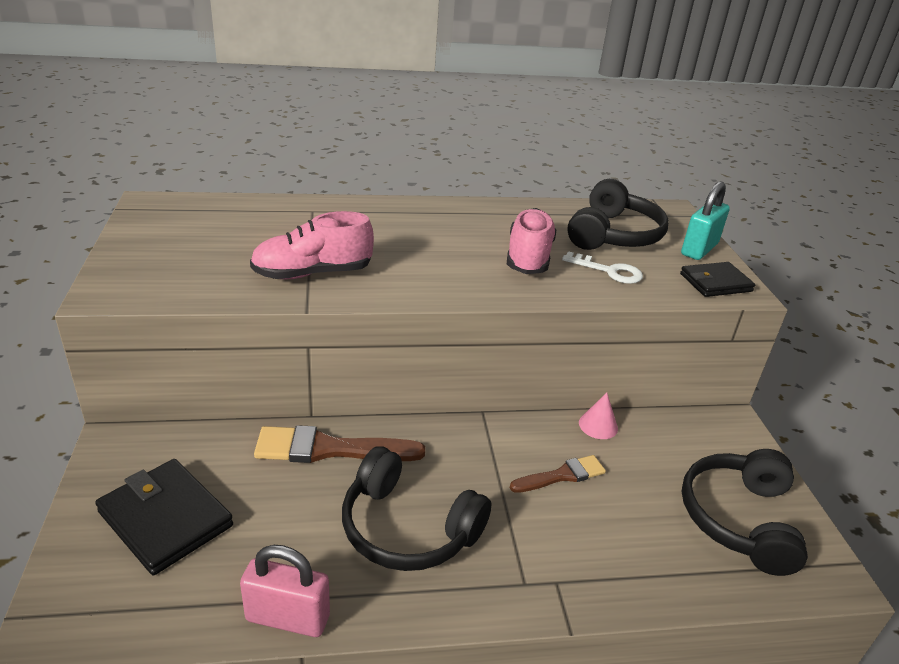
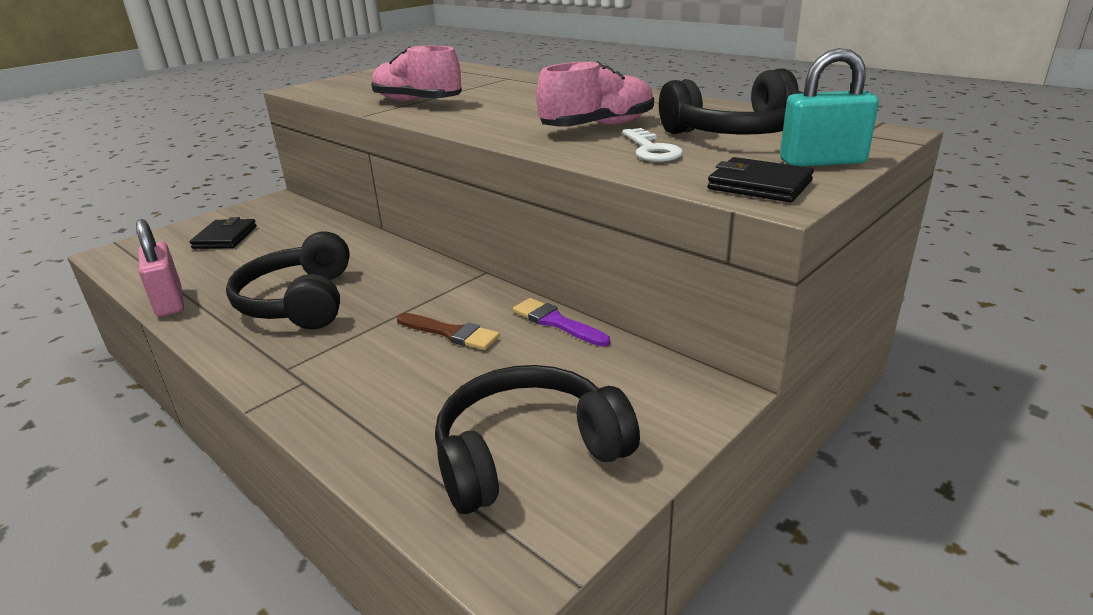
camera: 55 degrees right, 5 degrees down
(165, 519) = (225, 237): black wallet -> black wallet, size x0.65
(330, 449) = (352, 246): brown brush -> none
(598, 425) = (556, 322): pink cone -> purple brush

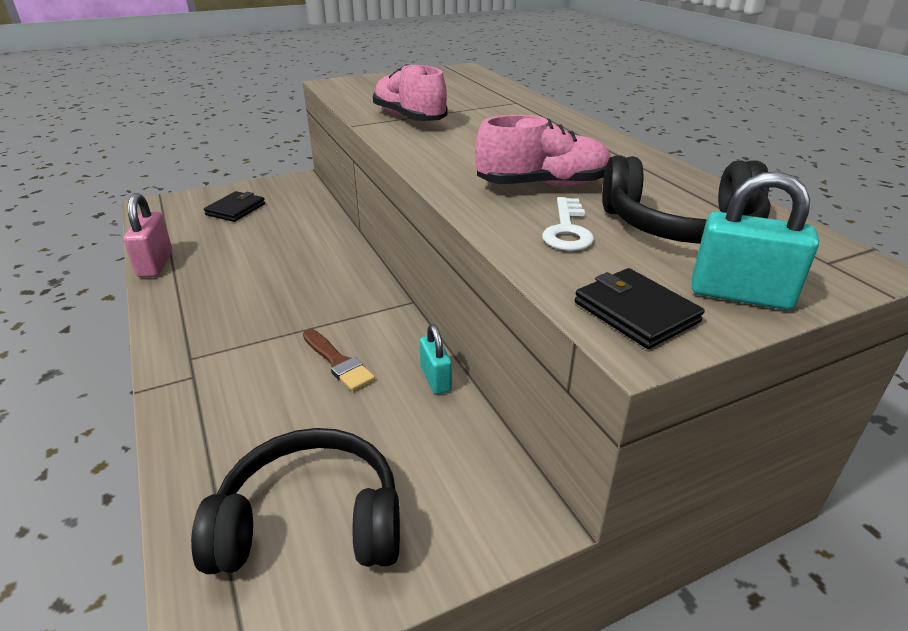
camera: 20 degrees right, 5 degrees up
(299, 301) = (245, 291): black headphones -> none
(556, 322) = (435, 379): purple brush -> turquoise padlock

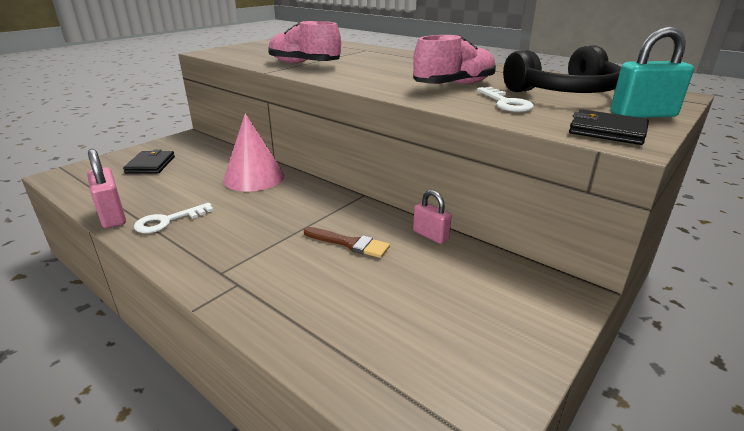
camera: 25 degrees left, 5 degrees down
(195, 283) = (168, 221): none -> white key
(311, 522) = (440, 346): black headphones -> none
(318, 249) = (254, 177): none -> pink cone
(435, 379) = (430, 235): turquoise padlock -> pink padlock

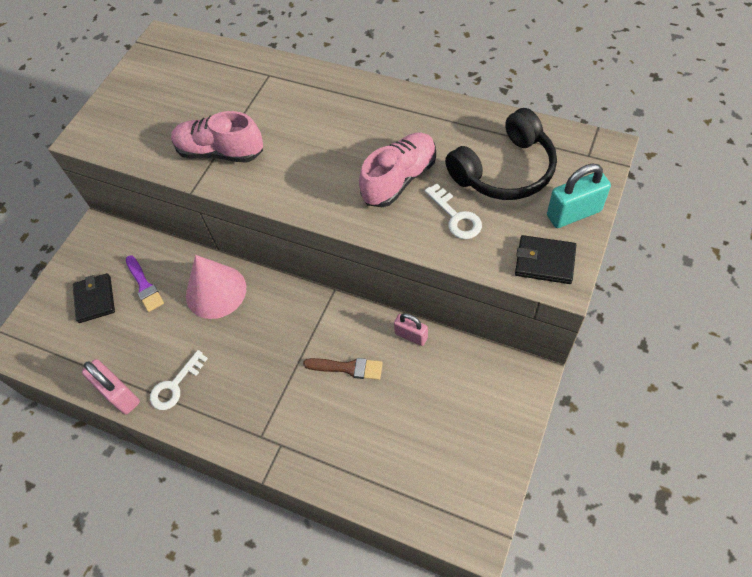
camera: 10 degrees left, 30 degrees up
(197, 165) = (144, 286): none -> purple brush

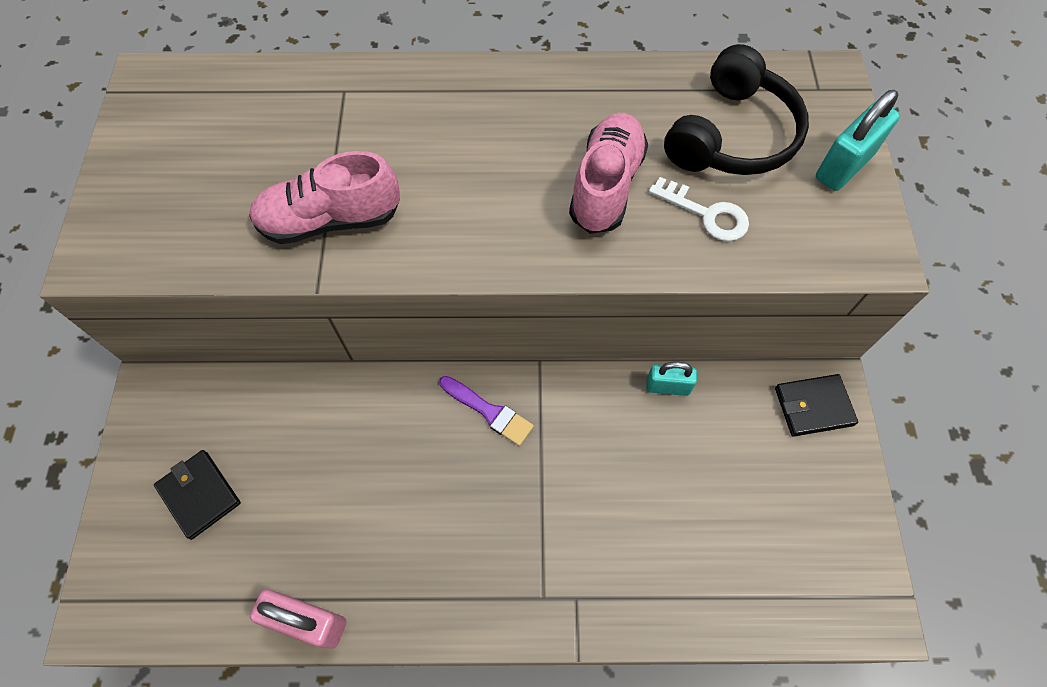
camera: 30 degrees left, 5 degrees up
(144, 286) = (267, 448): purple brush -> purple brush (489, 412)
(175, 385) = (386, 575): white key -> none
(216, 291) = (378, 419): pink cone -> none
(348, 368) = (610, 458): brown brush -> none
(411, 336) = (667, 387): pink padlock -> turquoise padlock
(545, 261) = (845, 238): black wallet -> black wallet (813, 406)

